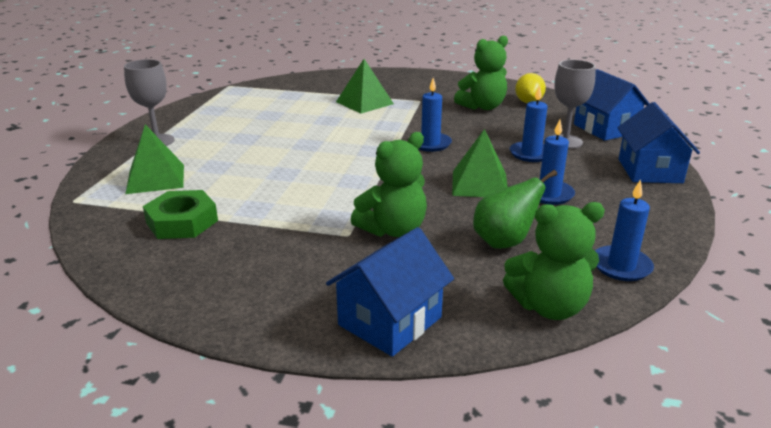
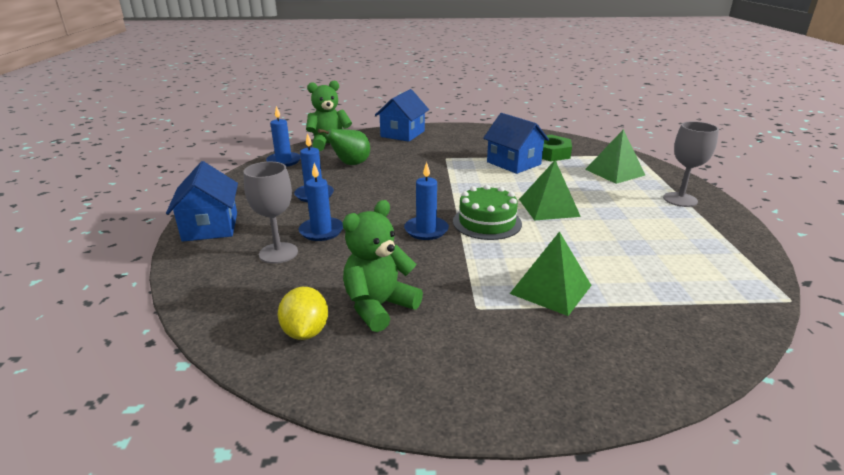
camera: 165 degrees right, 0 degrees up
(369, 143) = (487, 222): none -> green cake
(393, 230) = (421, 163): green teddy bear -> none
(479, 184) = (370, 196): green pyramid -> green pyramid (549, 207)
(605, 129) = (216, 283): blue house -> blue house (513, 163)

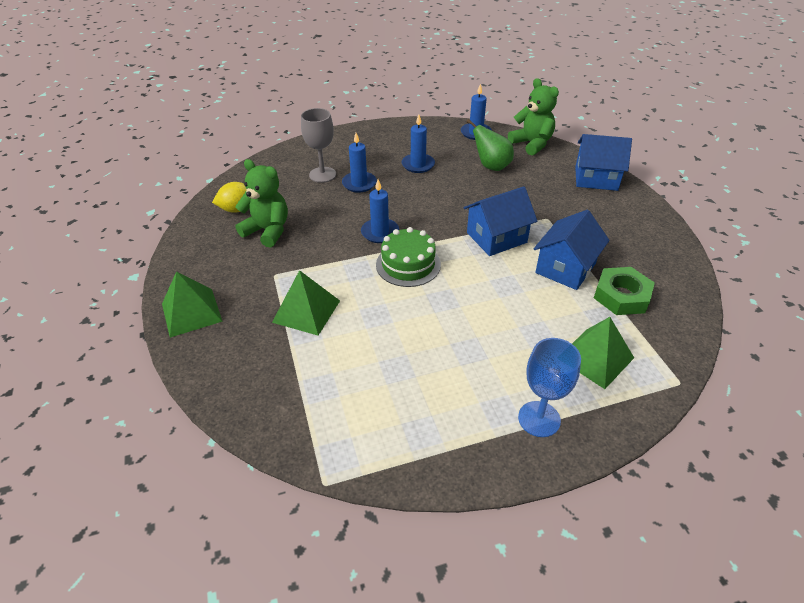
camera: 75 degrees right, 15 degrees up
(210, 227) = (348, 139): blue house -> blue house (496, 237)
(549, 207) = (459, 302): green pyramid -> green pyramid (191, 312)
(680, 199) = (539, 419): grey goblet -> blue goblet

